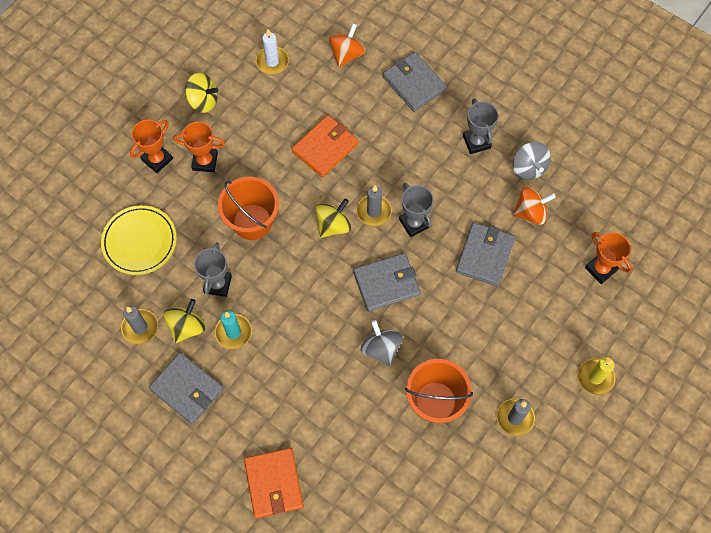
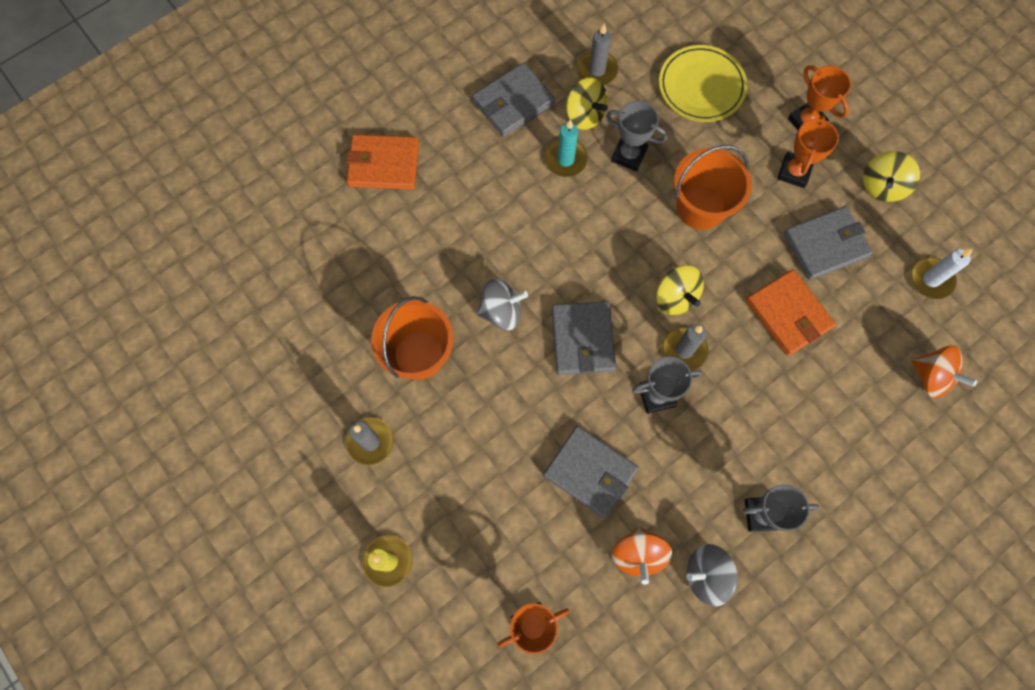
camera: 105 degrees right, 5 degrees up
(414, 83) = (870, 455): grey wallet -> grey wallet (825, 245)

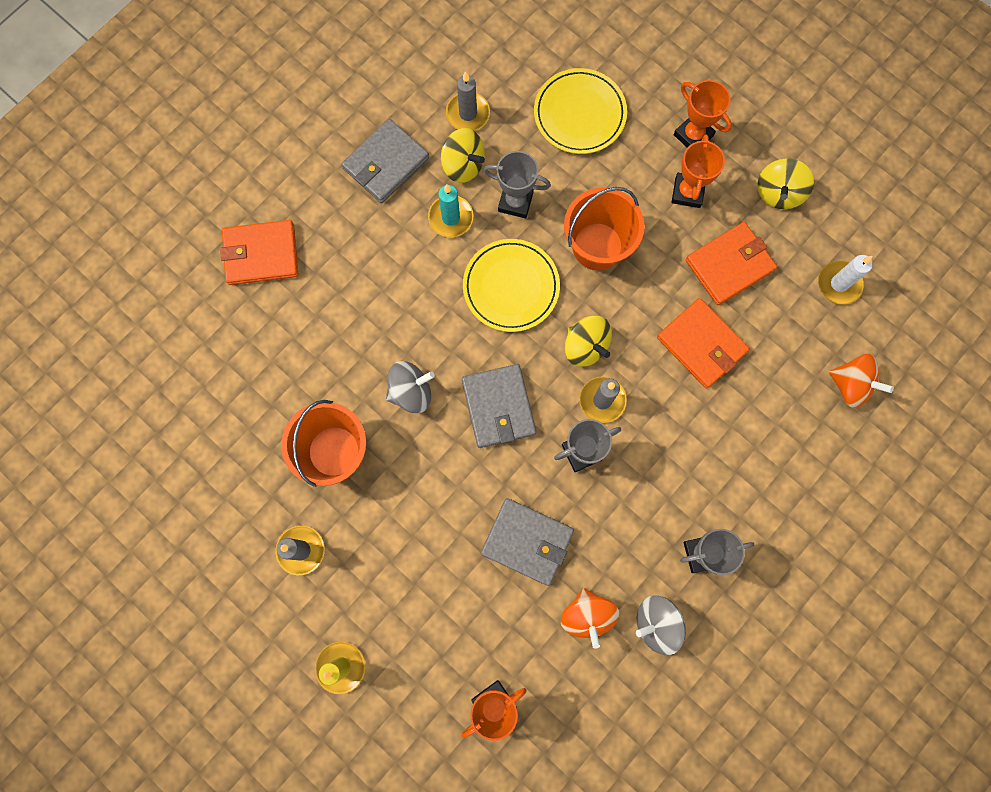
camera: 10 degrees left, 5 degrees up
(612, 231) = (511, 287): none -> yellow plate
(825, 245) = (729, 265): grey wallet -> orange wallet

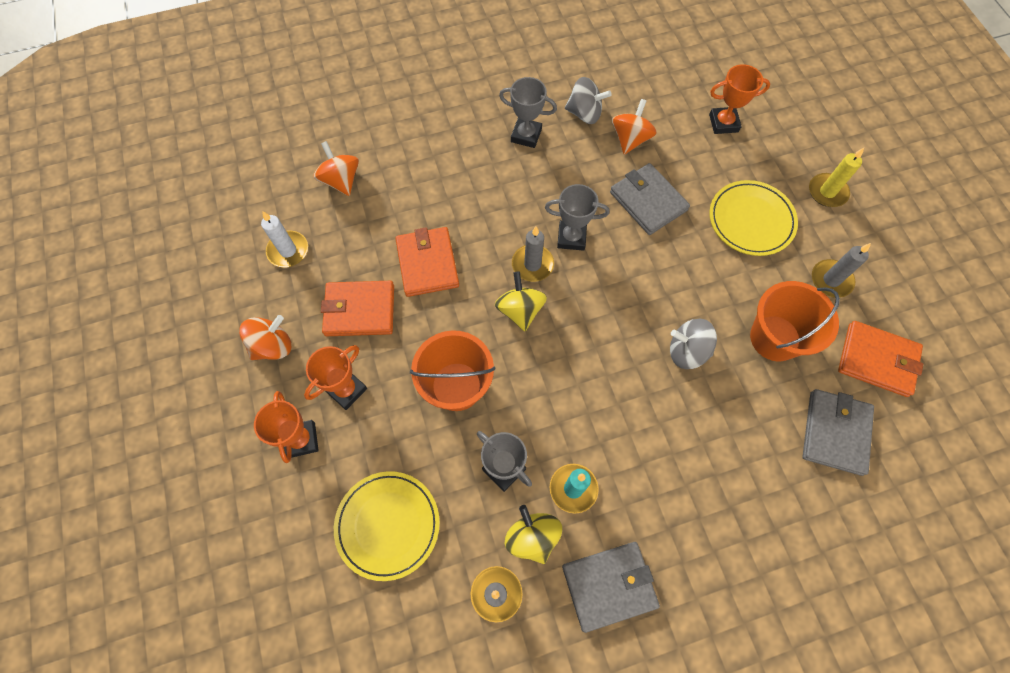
camera: 150 degrees left, 10 degrees down
(261, 254) = (779, 557): orange wallet -> orange wallet (877, 360)
(498, 407) = (619, 302): grey wallet -> grey wallet (835, 433)
(511, 287) = (553, 392): yellow plate -> yellow plate (751, 220)
(778, 193) = (273, 346): yellow spinning top -> orange spinning top

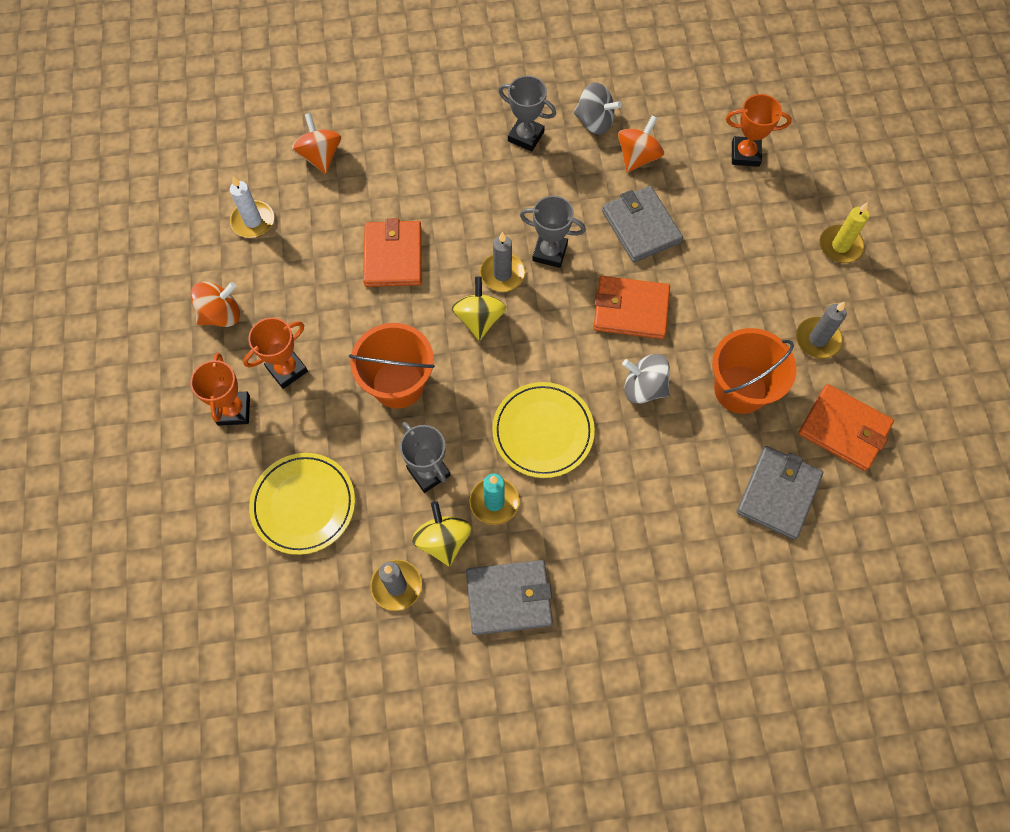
camera: 10 degrees right, 0 degrees up
(360, 310) = (315, 293): orange wallet -> orange wallet (631, 310)
(751, 220) = (747, 263): yellow plate -> yellow plate (543, 431)

